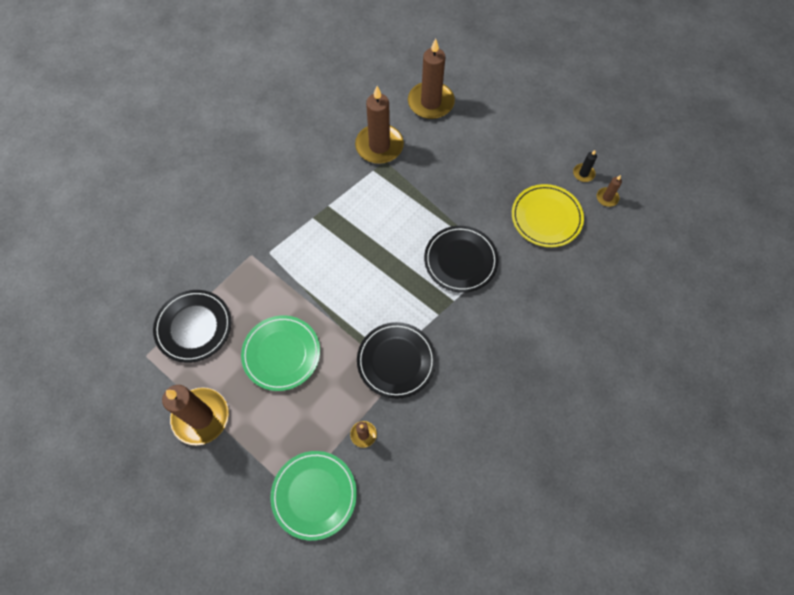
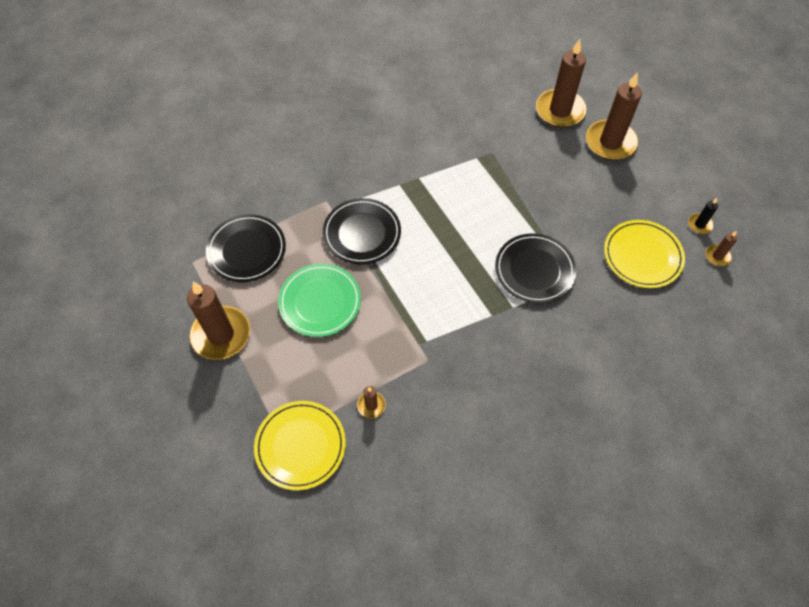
camera: 20 degrees right, 5 degrees down
(314, 495) = (300, 446): green plate -> yellow plate
(379, 146) = (491, 137): brown candle -> brown candle (610, 142)
(396, 361) = (431, 346): black plate -> black plate (362, 233)

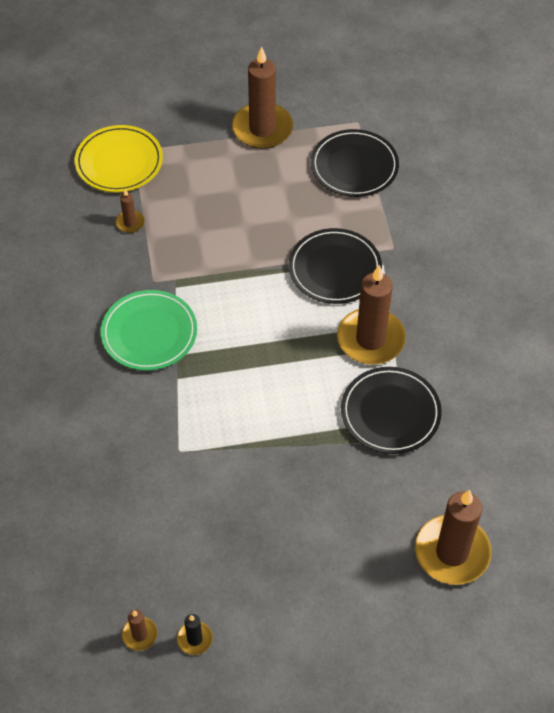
camera: 110 degrees right, 5 degrees down
(320, 302) = (263, 211): green plate -> green plate (149, 333)
(534, 270) = (213, 418): black plate -> black plate (390, 413)
(610, 142) = (372, 592): brown candle -> brown candle (370, 339)
(642, 256) = (180, 544): yellow plate -> none

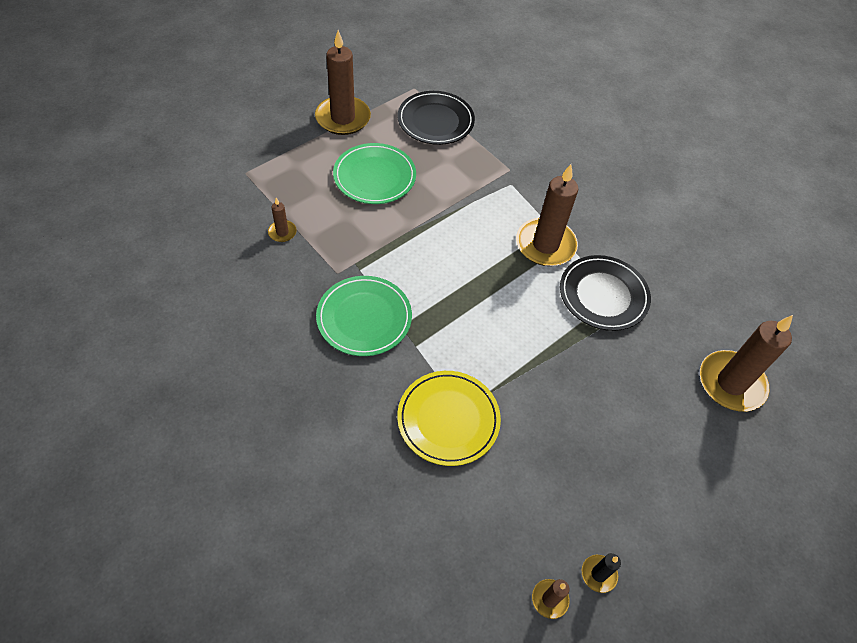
camera: 35 degrees left, 0 degrees up
(119, 162) = (238, 186): yellow plate -> yellow plate (448, 419)
(251, 202) = (374, 177): none -> green plate
(335, 269) = (478, 202): black plate -> none

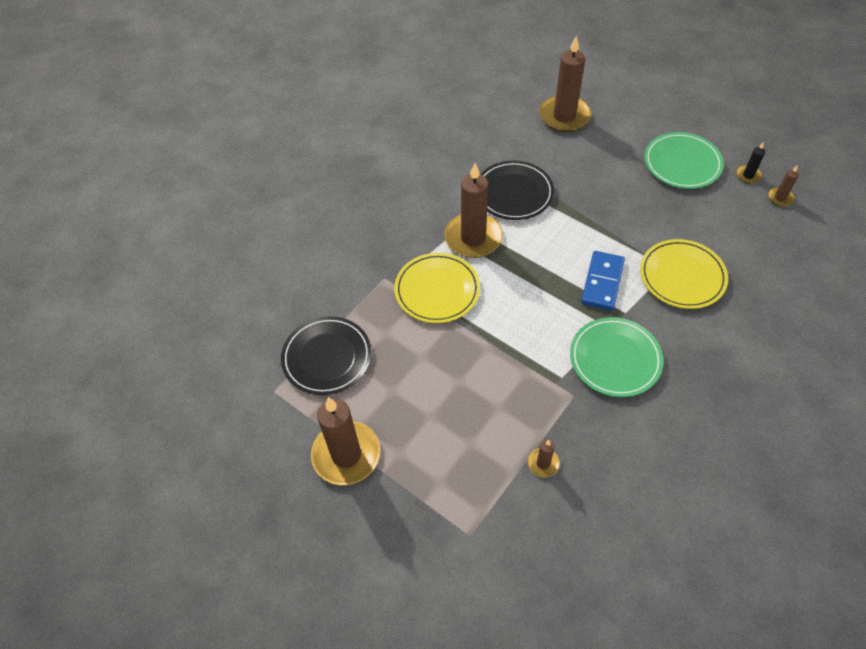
camera: 95 degrees left, 0 degrees up
(374, 177) = (432, 396): green plate -> green plate (682, 163)
(460, 338) = (602, 282): none -> blue domino
(486, 203) = (437, 290): none -> yellow plate

